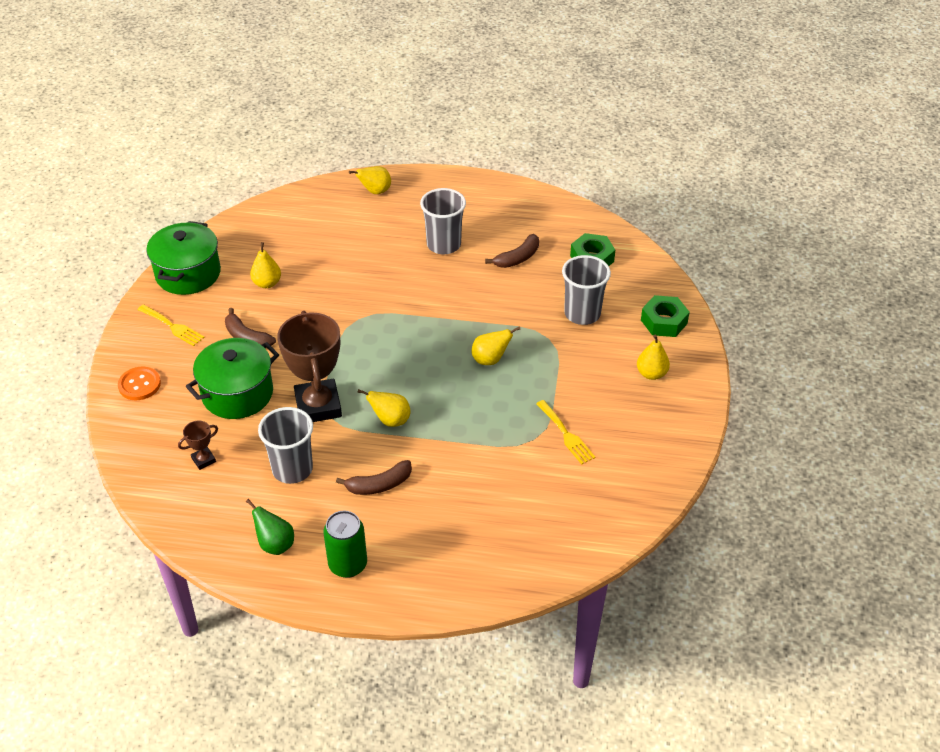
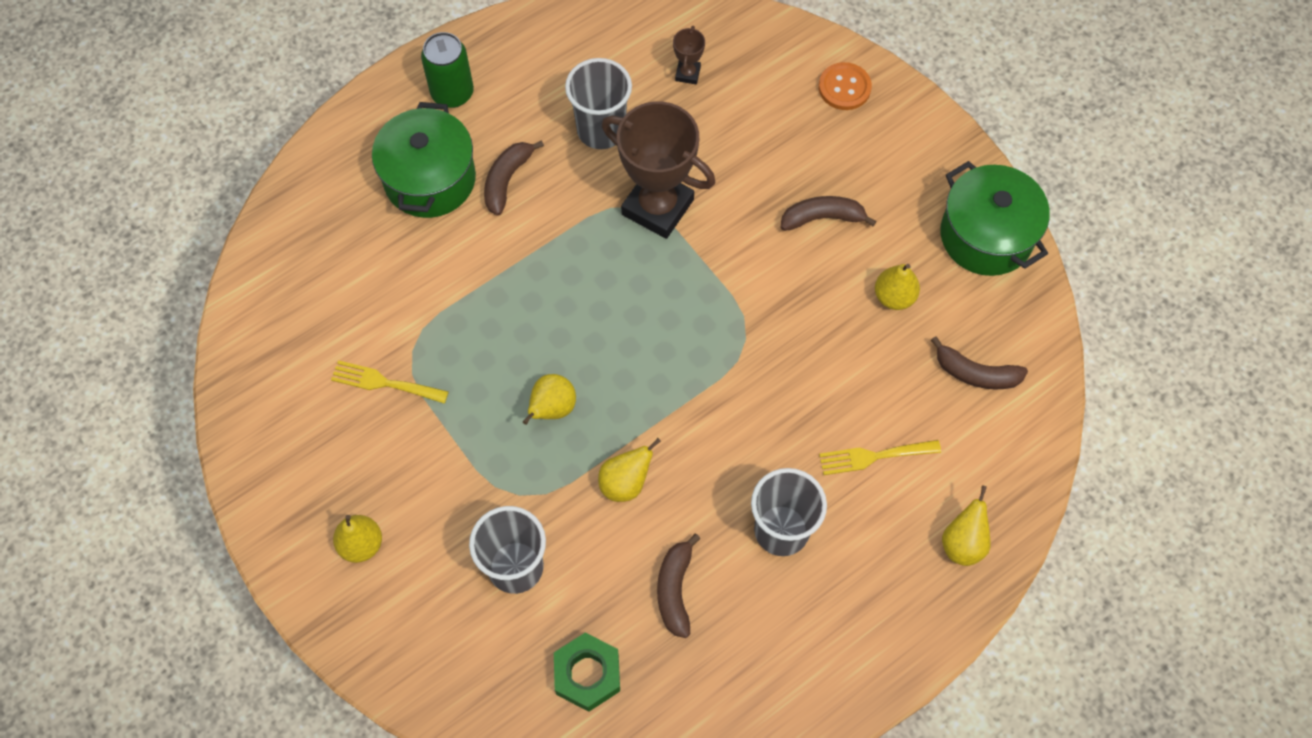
camera: 135 degrees right, 20 degrees up
(173, 326) = (907, 166): yellow fork -> yellow fork (873, 456)
(237, 393) = (746, 155): green pot -> green pot (430, 179)
(275, 544) = (532, 60): green pear -> none
(279, 233) = (976, 373): none -> brown banana
(390, 420) = (572, 251): yellow pear -> yellow pear (625, 483)
(664, 322) = (410, 642): green nut -> none

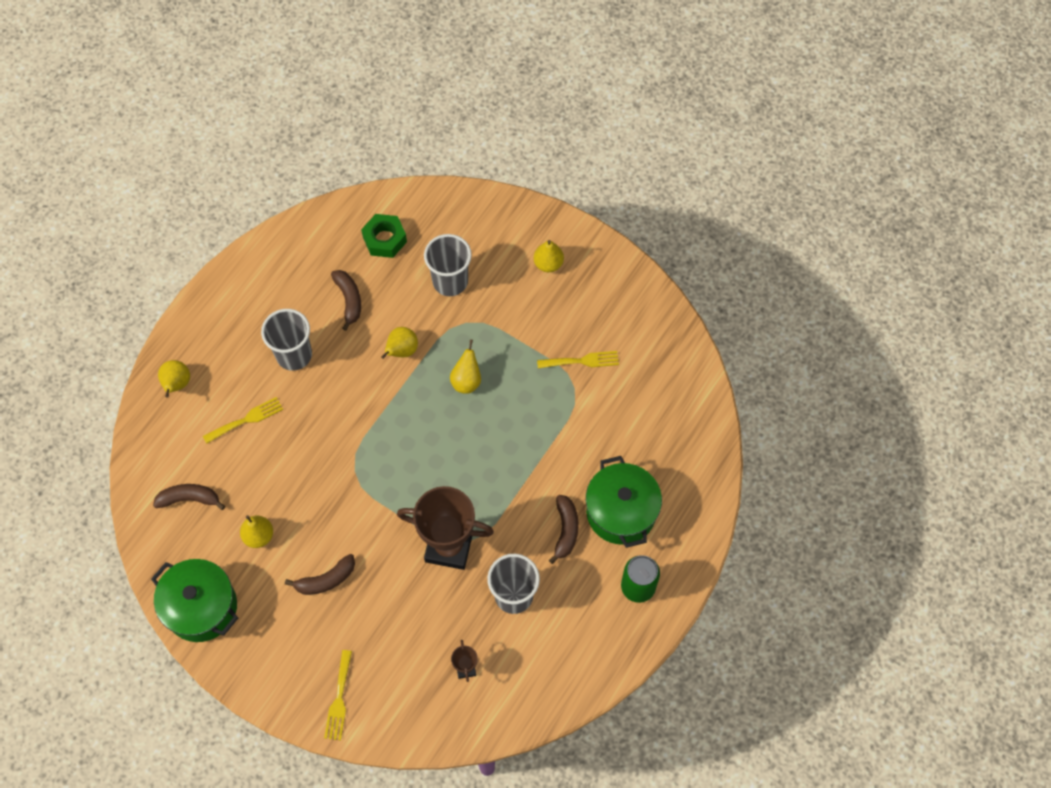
camera: 160 degrees right, 0 degrees up
(844, 87) = (339, 699): orange button -> yellow fork

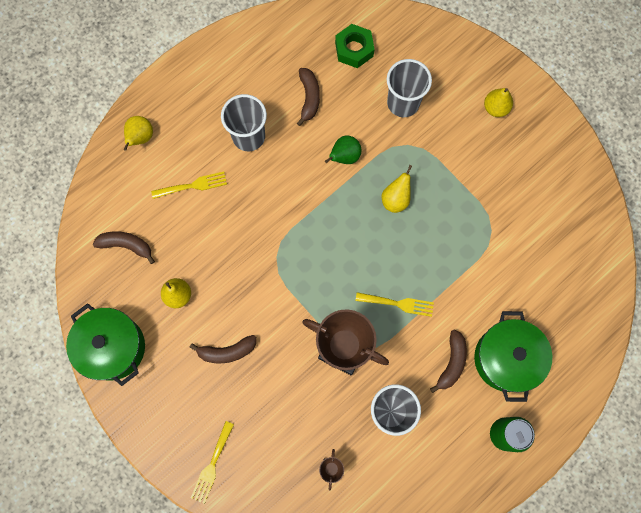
camera: 15 degrees right, 10 degrees up
(401, 351) = (344, 157): yellow pear -> green pear
(582, 361) = (504, 207): yellow fork -> yellow fork (398, 304)

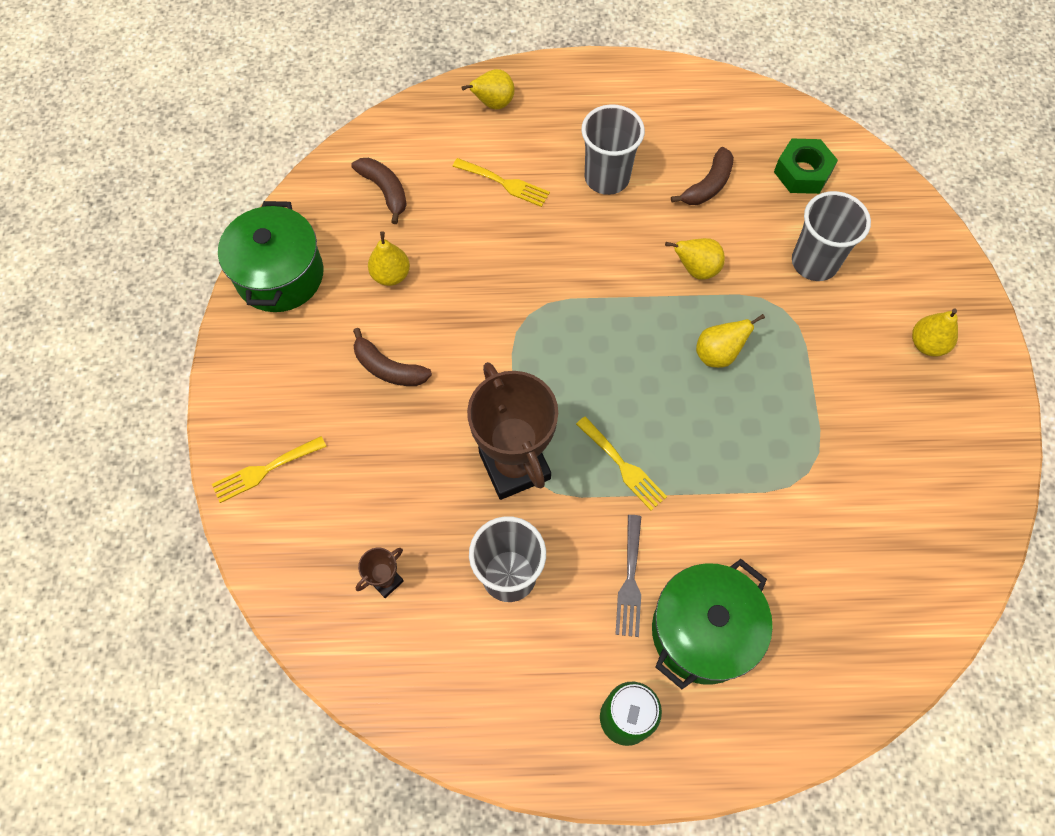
camera: 40 degrees right, 10 degrees down
(344, 157) = (696, 269): green pear -> yellow pear
(451, 363) = (630, 581): brown banana -> grey fork

